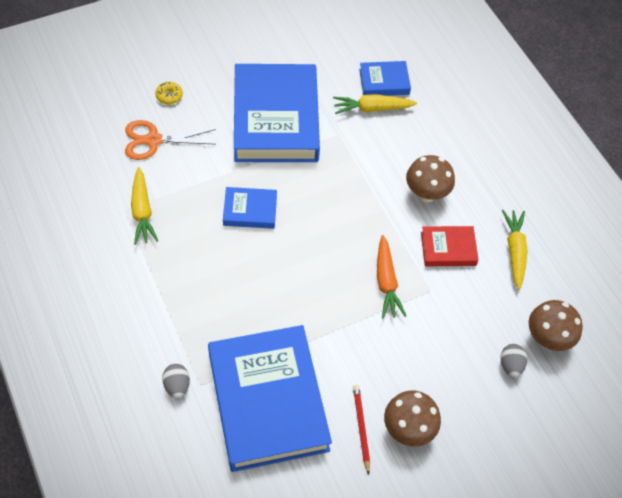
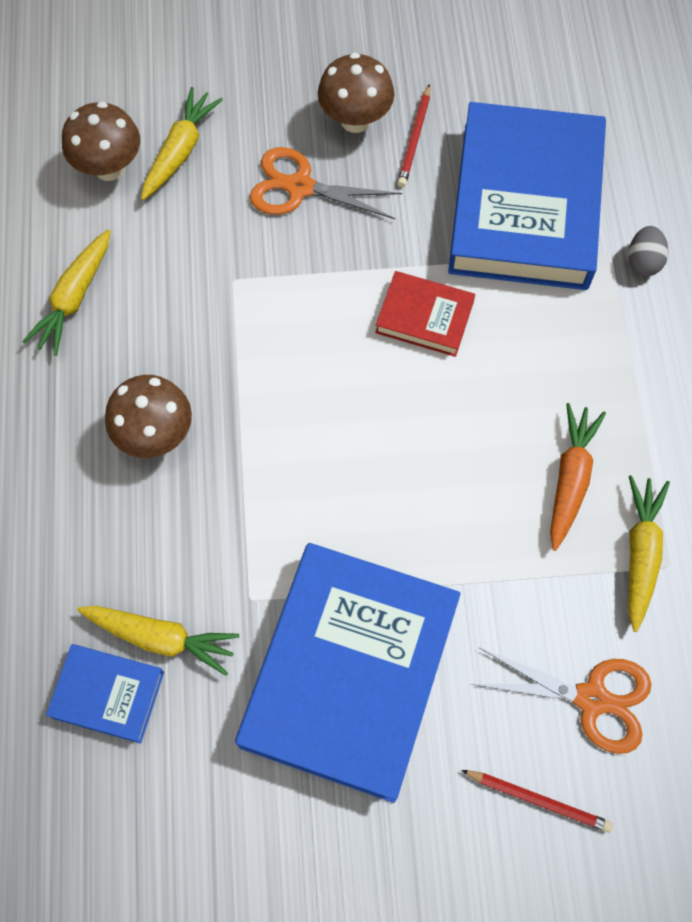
camera: 155 degrees left, 10 degrees up
(169, 96) = (538, 800): yellow donut -> red pencil
(250, 210) = (458, 497): blue book -> none
(386, 282) = (292, 312): orange carrot -> orange carrot (570, 478)
(421, 365) = (300, 187): none -> orange scissors
(448, 248) = (172, 333): red book -> red book (424, 317)
(510, 365) = (180, 151): grey egg -> yellow carrot

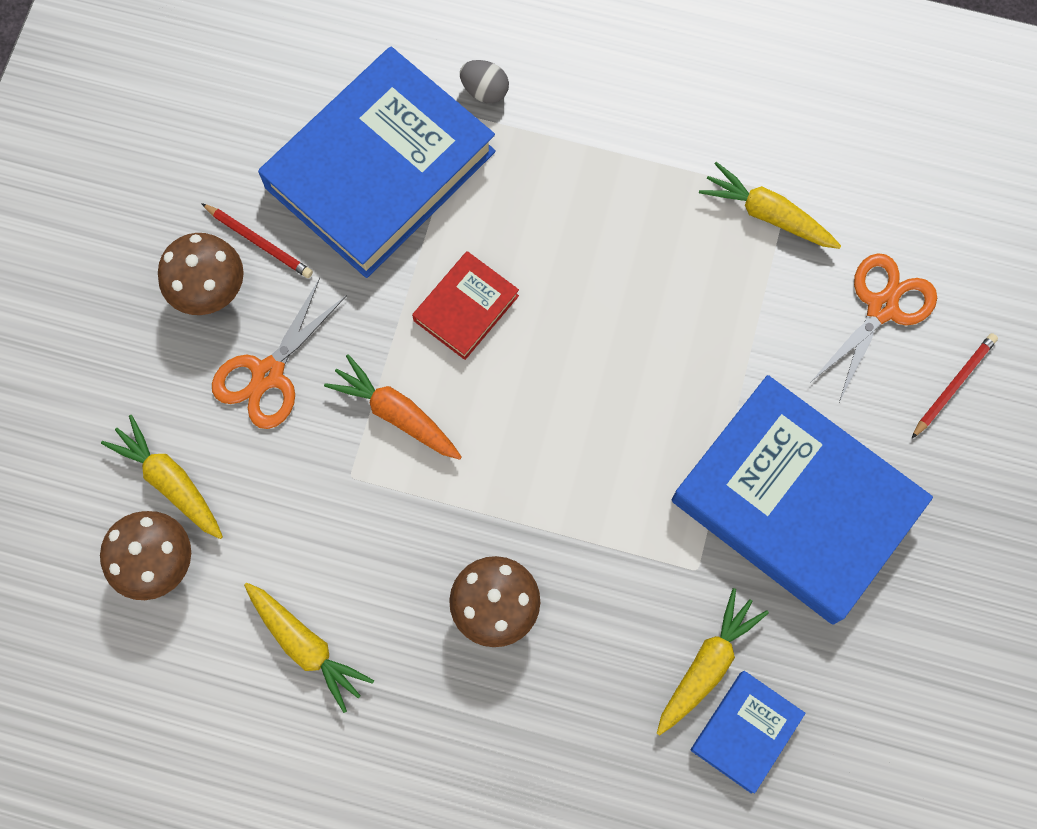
camera: 70 degrees left, 5 degrees up
(524, 205) = (380, 170): blue book -> blue book turned 75 degrees counterclockwise
(570, 478) = (677, 243): orange carrot -> orange carrot (396, 413)

